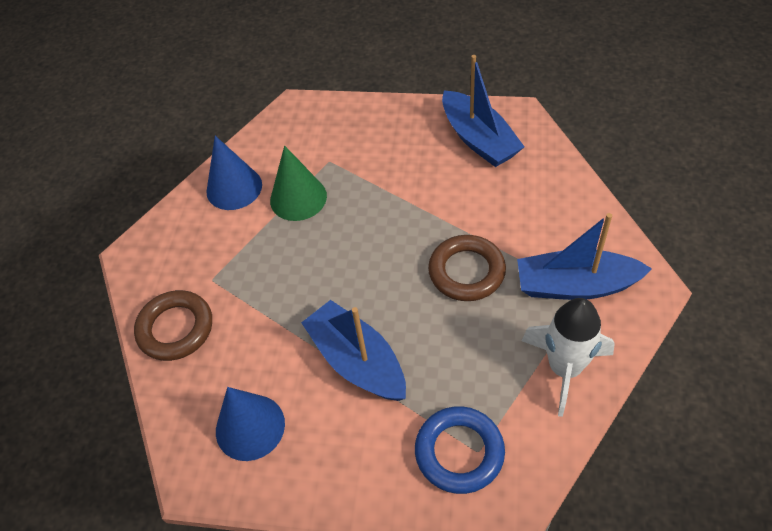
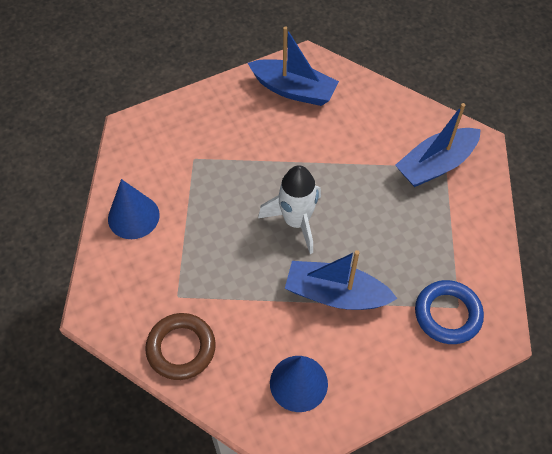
camera: 40 degrees left, 5 degrees up
(298, 198) = (193, 199): green cone -> none
(466, 271) = (360, 191): brown ring -> none
(564, 368) = (469, 223): white rocket -> white rocket (296, 221)

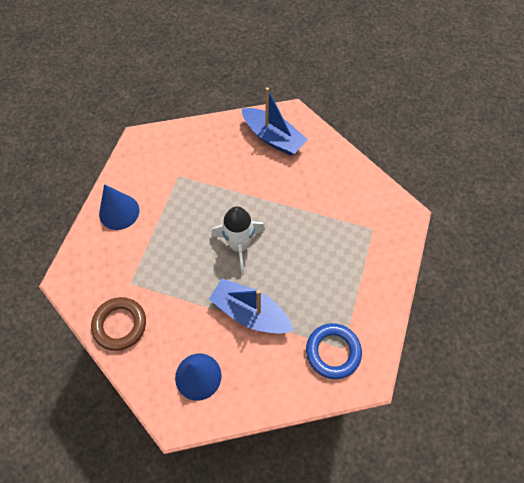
camera: 15 degrees right, 5 degrees up
(435, 164) = (365, 225): blue boat -> none

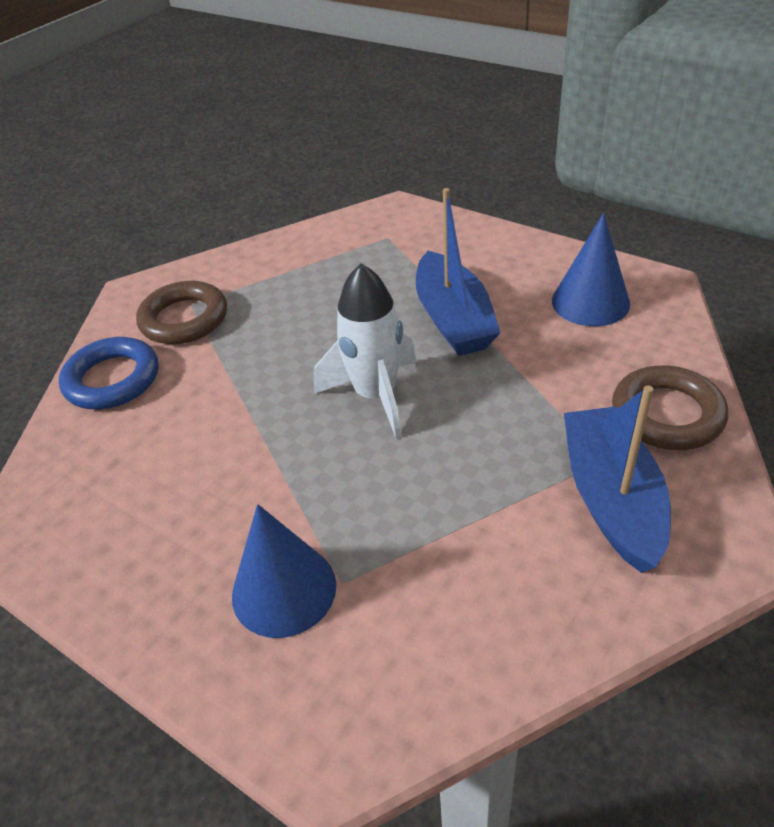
camera: 130 degrees left, 20 degrees down
(119, 212) = (529, 600): blue cone -> blue cone (284, 589)
(273, 137) = (103, 516): blue boat -> blue boat (611, 498)
(333, 352) = (403, 240): blue ring -> blue ring (112, 379)
(363, 219) = (184, 319): none -> brown ring

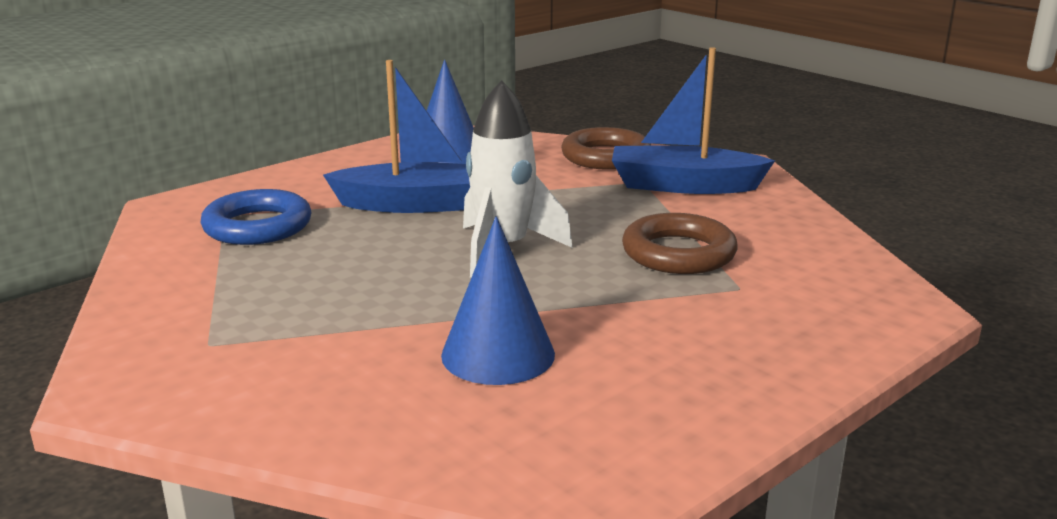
camera: 80 degrees left, 20 degrees down
(112, 379) = (328, 410): blue ring -> blue ring (257, 226)
(184, 319) = (240, 349): brown ring -> brown ring (678, 253)
(284, 589) = (743, 313): blue cone -> blue cone (498, 354)

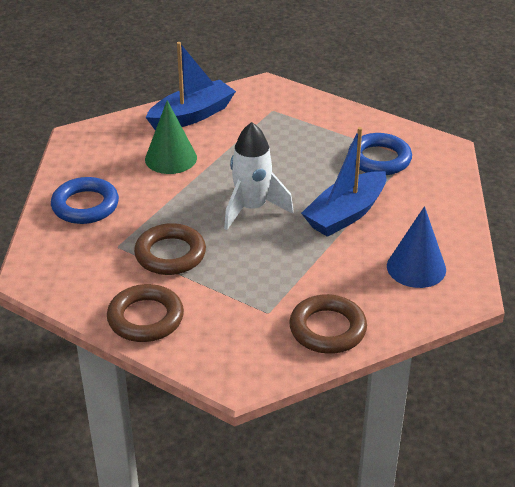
camera: 135 degrees right, 15 degrees up
(498, 354) = (171, 158): blue cone -> green cone
(684, 186) = (238, 323): blue boat -> blue boat (192, 116)
(733, 353) = (85, 205): none -> blue ring
(782, 220) = (145, 318): none -> brown ring

